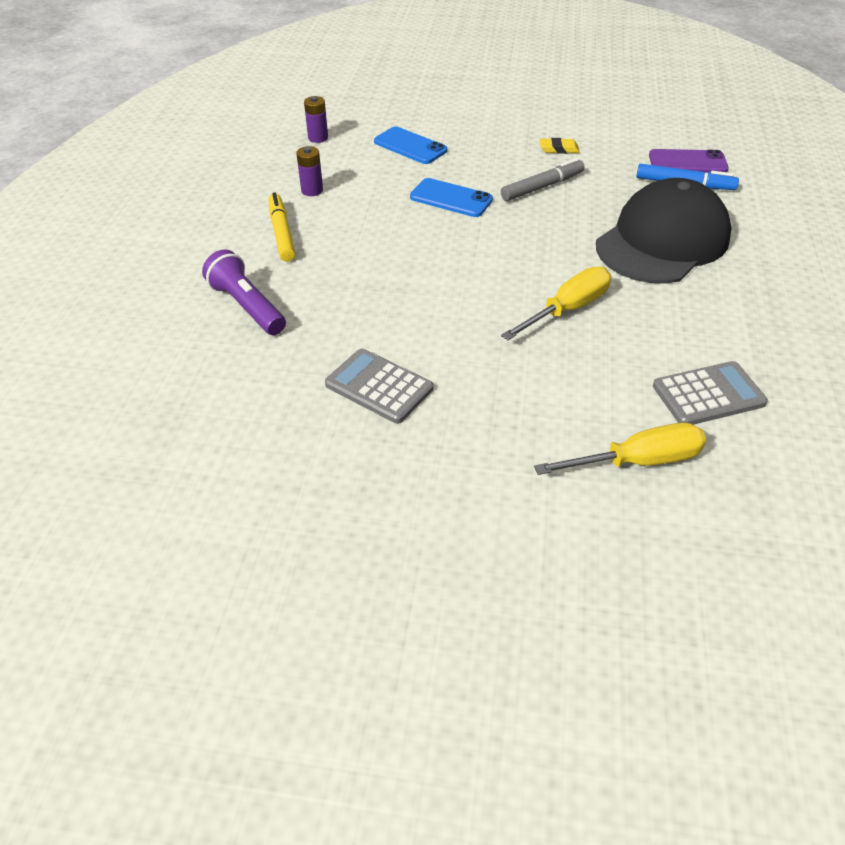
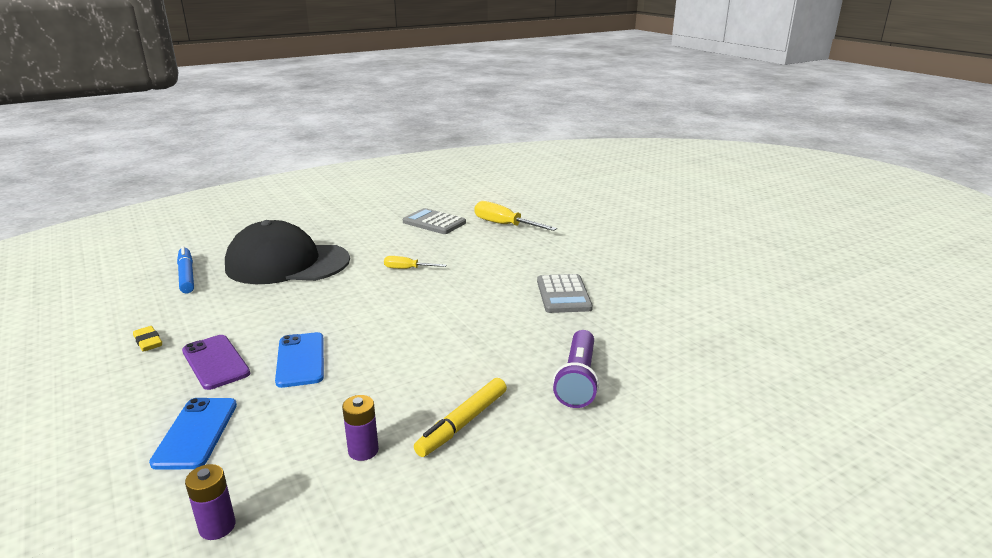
camera: 130 degrees left, 20 degrees down
(542, 187) = (238, 326): grey marker -> none
(567, 309) = (407, 269): yellow screwdriver -> yellow screwdriver, size x0.58
(687, 162) = (142, 283): purple phone -> purple phone (215, 362)

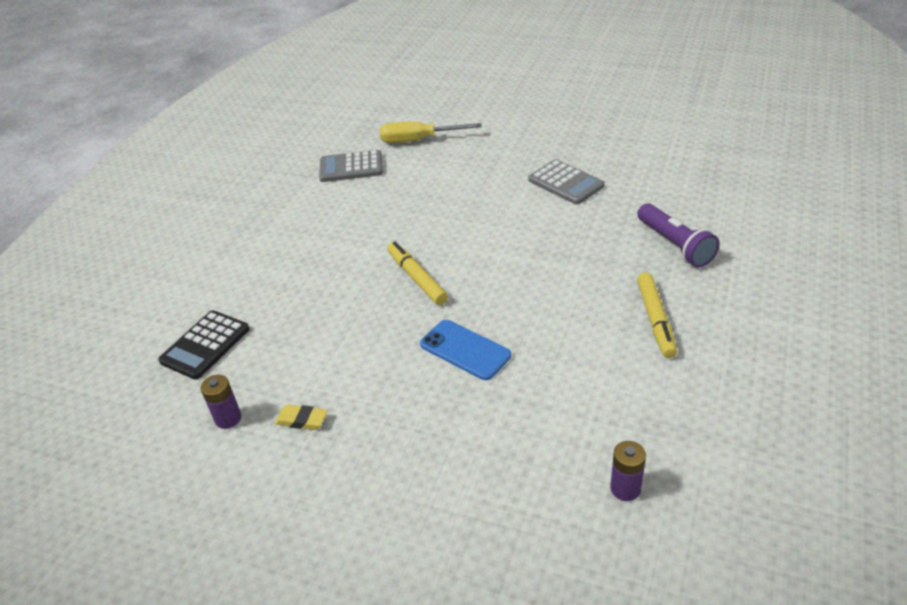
camera: 35 degrees left, 15 degrees up
(186, 275) = (205, 345): blue marker -> black calculator
(196, 433) = (492, 451): blue phone -> none
(215, 362) = (399, 396): purple phone -> none
(287, 263) = (286, 278): black cap -> none
(354, 301) = (417, 278): none -> yellow marker
(363, 450) = (627, 379): purple battery -> purple battery (228, 418)
(407, 269) = (408, 225): yellow screwdriver -> none

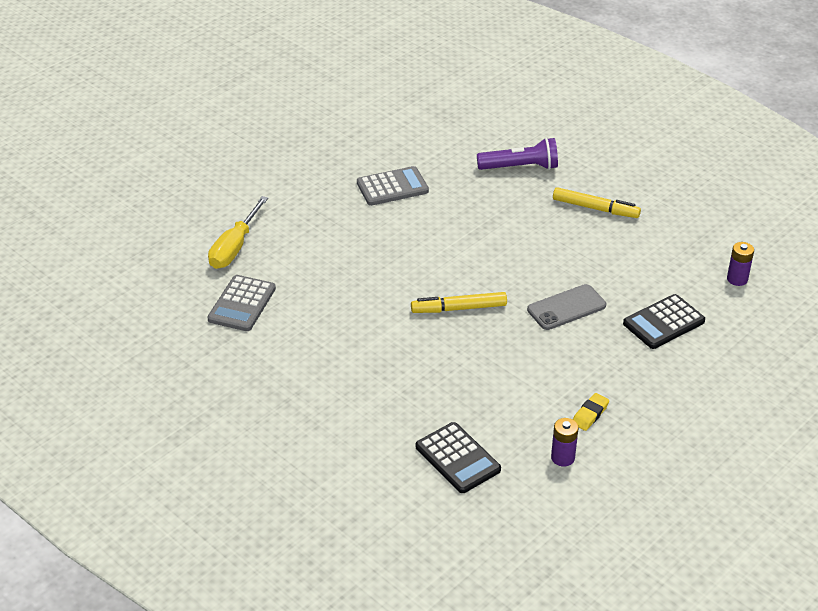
camera: 70 degrees left, 0 degrees up
(465, 350) = (566, 308): blue phone -> grey phone
(490, 438) = (663, 322): none -> black calculator

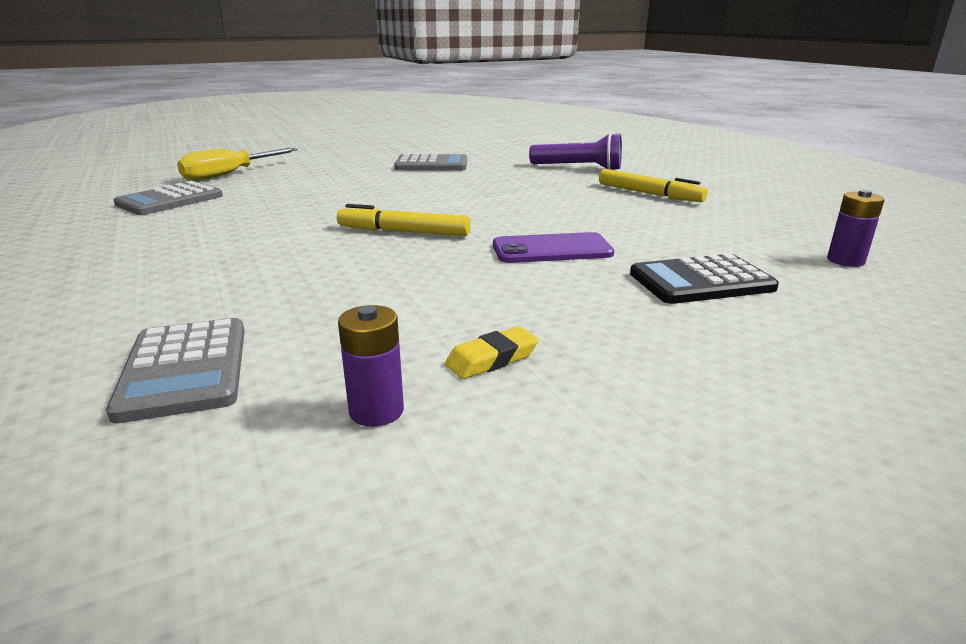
camera: 20 degrees right, 15 degrees down
(458, 458) = (185, 369): black calculator -> grey calculator
(566, 308) = (552, 249): grey phone -> purple phone

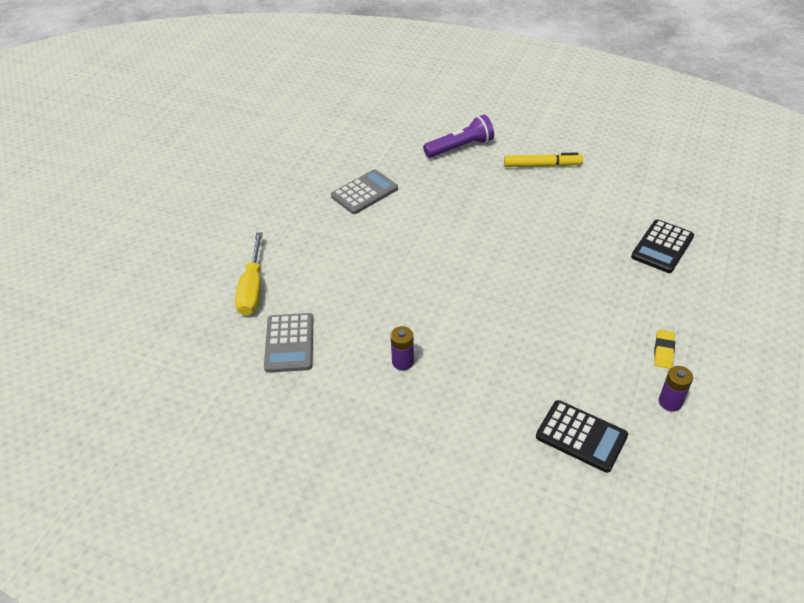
camera: 40 degrees left, 20 degrees up
(185, 369) = (581, 436): grey calculator -> black calculator
(403, 232) = (489, 286): yellow marker -> none
(552, 249) = (577, 258): purple phone -> none
(845, 260) = (690, 193): purple battery -> purple battery (403, 362)

